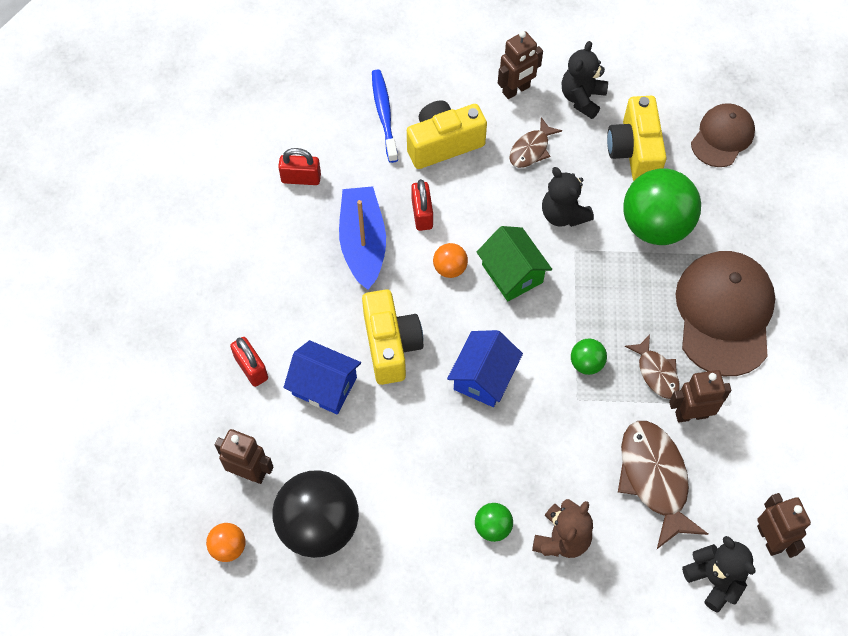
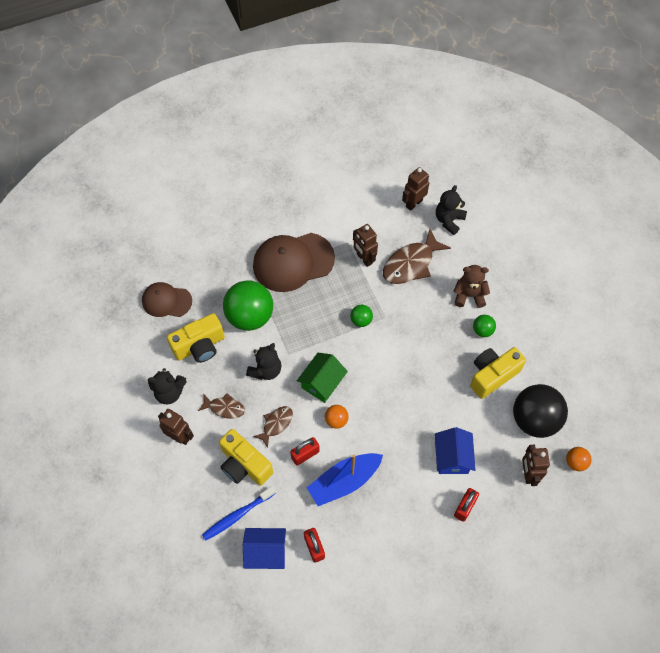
camera: 115 degrees left, 0 degrees up
(391, 345) = (406, 431): yellow camera -> yellow camera (492, 375)
(483, 377) = (398, 371): blue house -> blue house (266, 552)
(656, 372) = (348, 283): brown fish -> brown fish (276, 424)

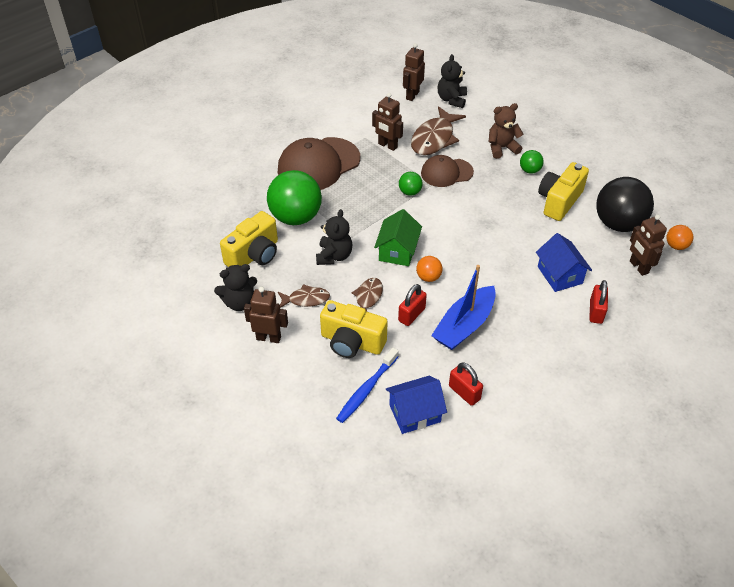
camera: 20 degrees left, 15 degrees down
(166, 301) = (201, 227): brown cap -> brown cap (446, 172)

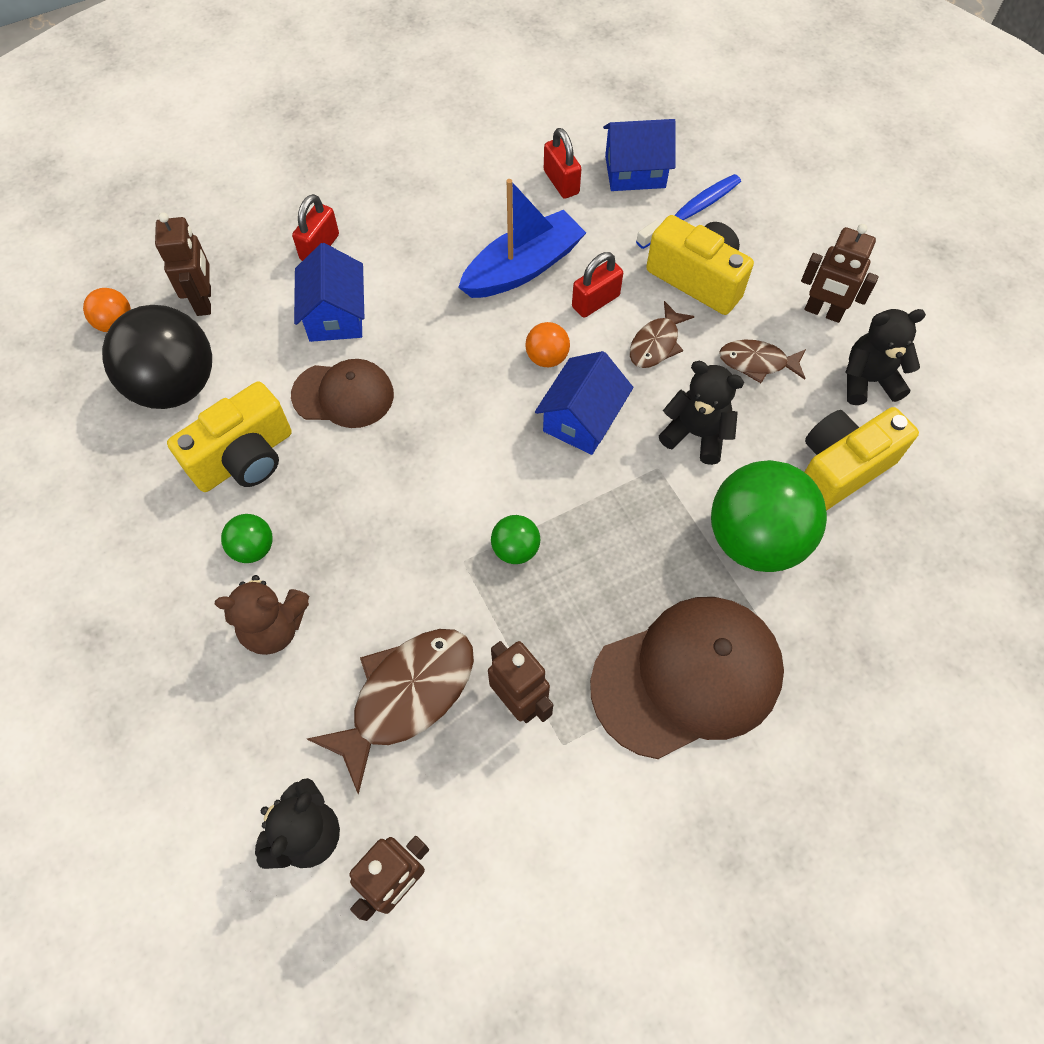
camera: 165 degrees left, 15 degrees up
(334, 256) = (696, 434): black teddy bear -> black teddy bear turned 90 degrees clockwise
(397, 251) = (582, 419): green house -> blue house
(446, 172) = (422, 584): brown cap -> brown cap (343, 395)

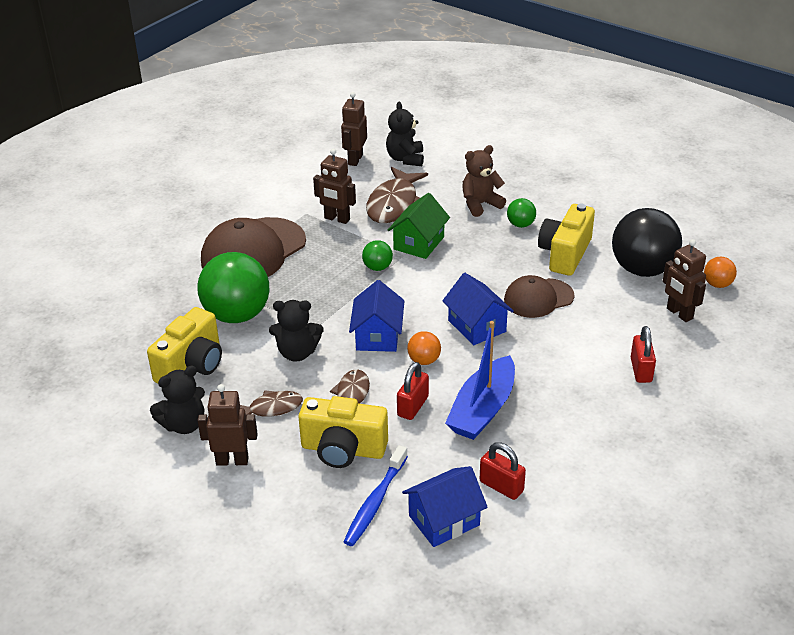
camera: 155 degrees right, 25 degrees down
(335, 315) = (586, 335): blue house -> blue house (477, 326)
(426, 576) = (419, 243): none -> green house

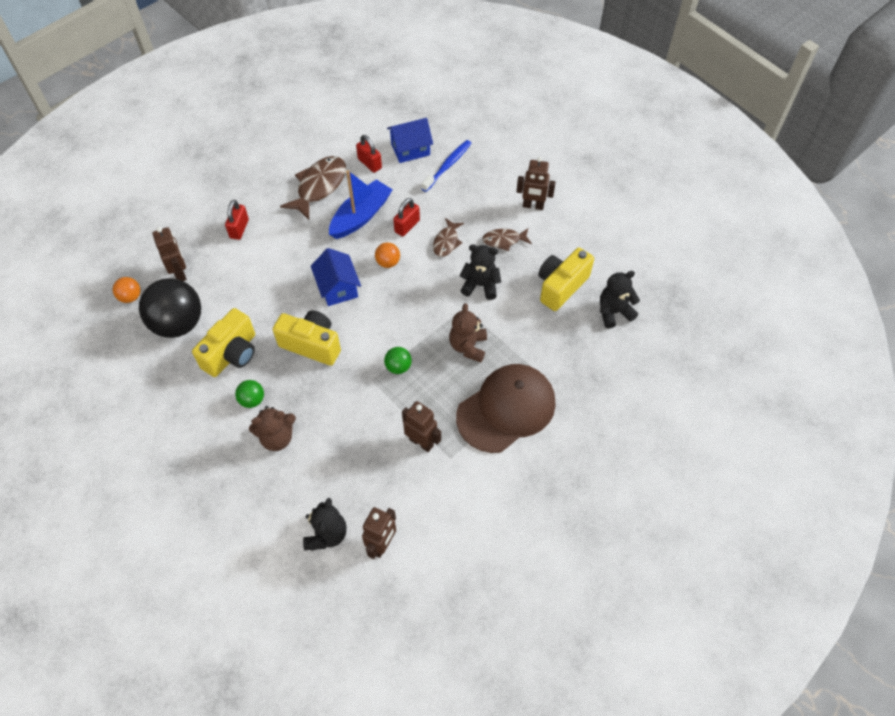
camera: 170 degrees left, 20 degrees up
(184, 424) = (565, 237): black teddy bear -> black teddy bear (614, 312)
(237, 315) = (524, 332): green ball -> none
(302, 294) = (468, 346): none -> brown teddy bear
(343, 449) = (460, 202): yellow camera -> yellow camera (312, 345)
(377, 336) = (416, 291): blue house -> none
(394, 204) = (360, 455): brown fish -> brown fish (319, 186)
(419, 243) = (353, 392): green house -> none
(538, 298) = (278, 307): brown cap -> none

